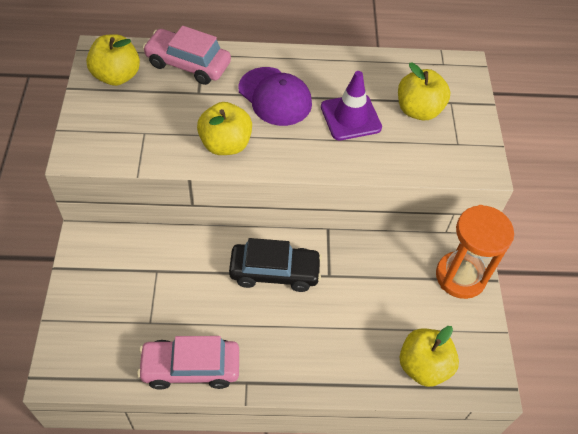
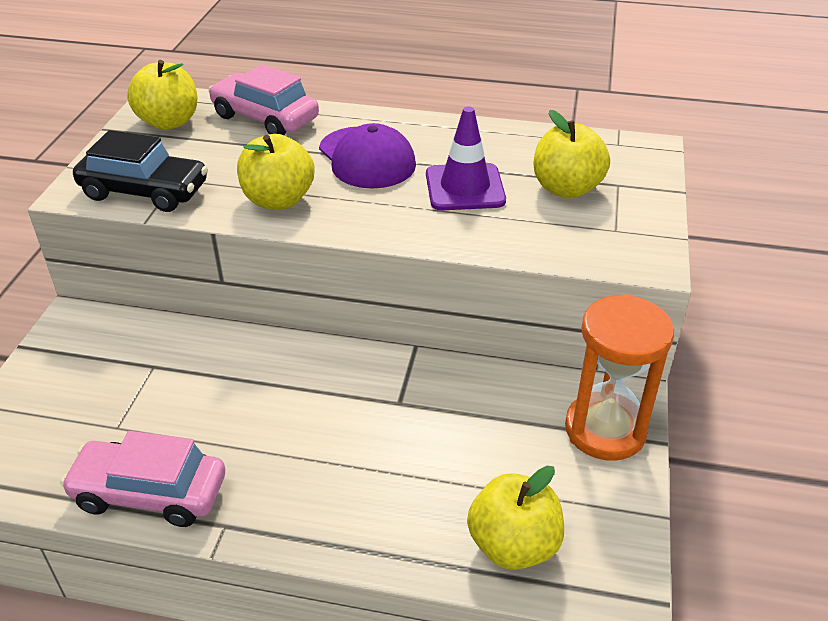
camera: 15 degrees right, 15 degrees down
(274, 272) = (319, 388): black car -> black car (145, 191)

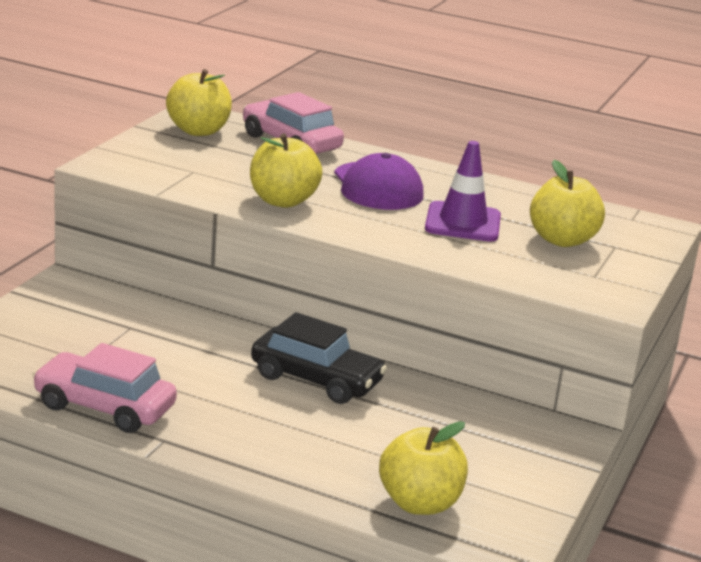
camera: 10 degrees right, 15 degrees down
(145, 191) = (162, 174): black car -> black car (316, 379)
(605, 430) = (542, 450): orange hourglass -> none

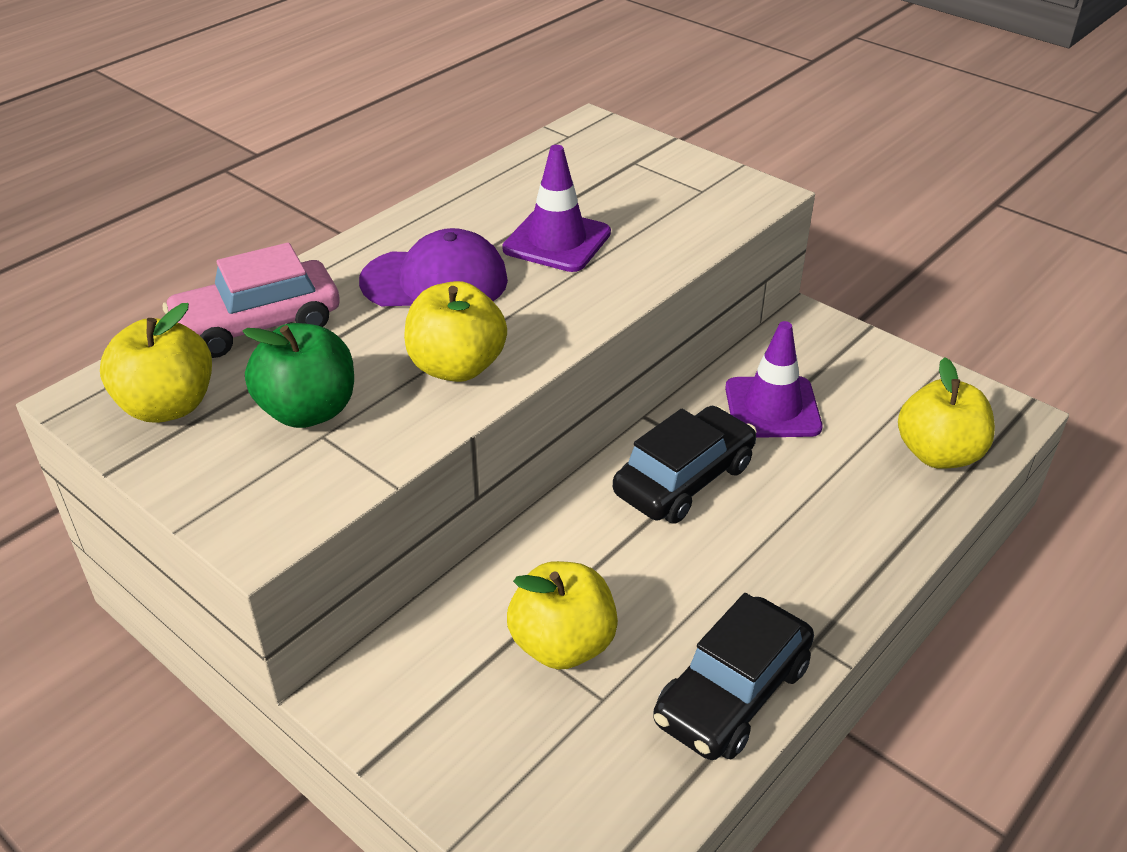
camera: 70 degrees left, 15 degrees up
(104, 407) = (732, 693): pink car -> black car
(213, 165) = (308, 411): none -> green apple
(431, 417) = (772, 408): none -> purple traffic cone
(562, 240) = (615, 189): yellow apple -> yellow apple (562, 644)

